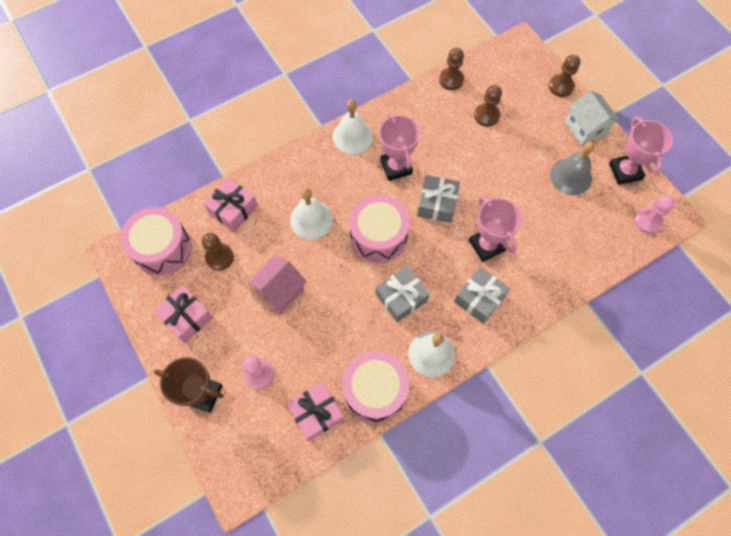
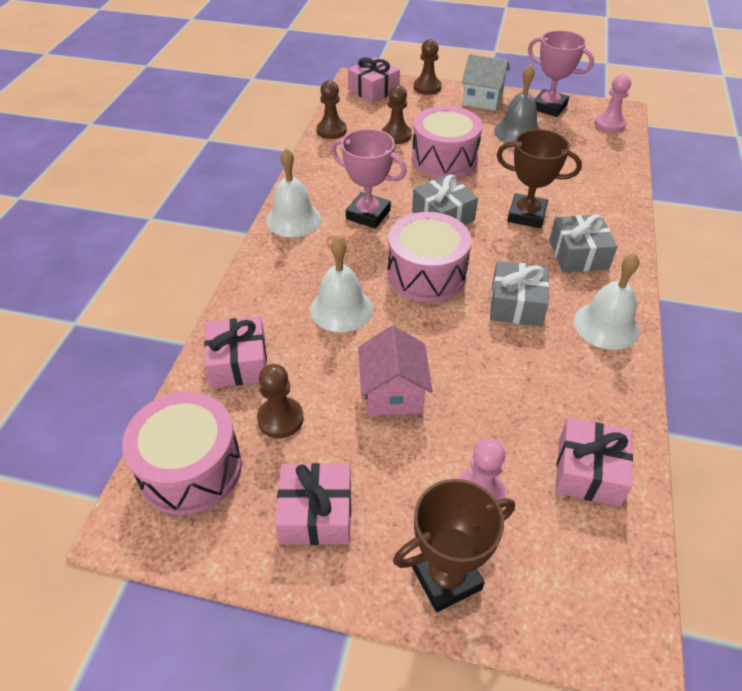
camera: 45 degrees left, 20 degrees down
(375, 390) = (608, 398): pink drum -> pink drum (444, 159)
(486, 245) = (526, 215): pink trophy -> brown trophy
(520, 62) = (373, 90): none -> pink gift

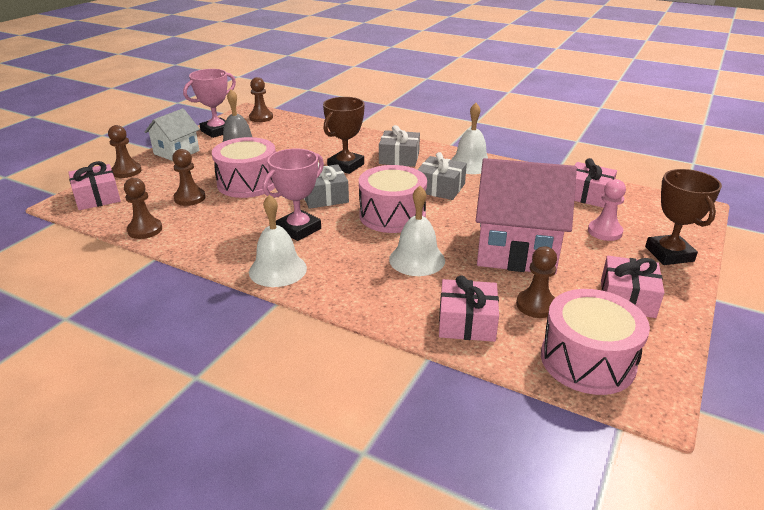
camera: 75 degrees left, 15 degrees down
(393, 393) = (516, 249): pink house -> pink house, size x1.79
(609, 124) = (261, 117): pink pawn -> brown pawn

